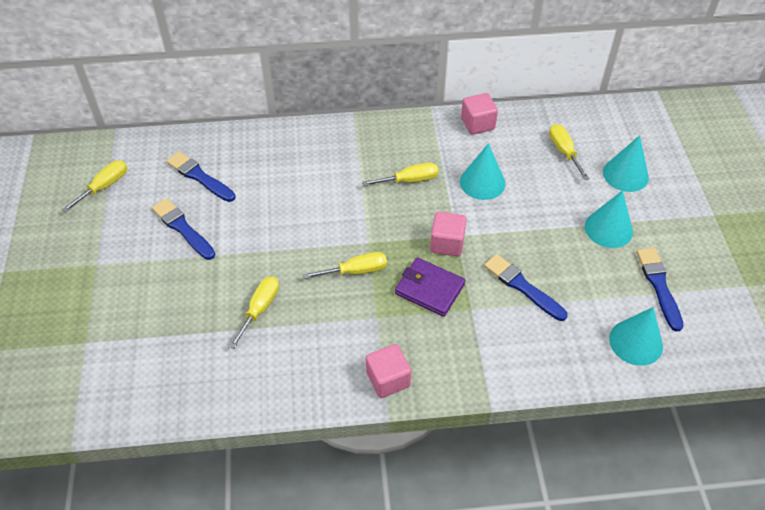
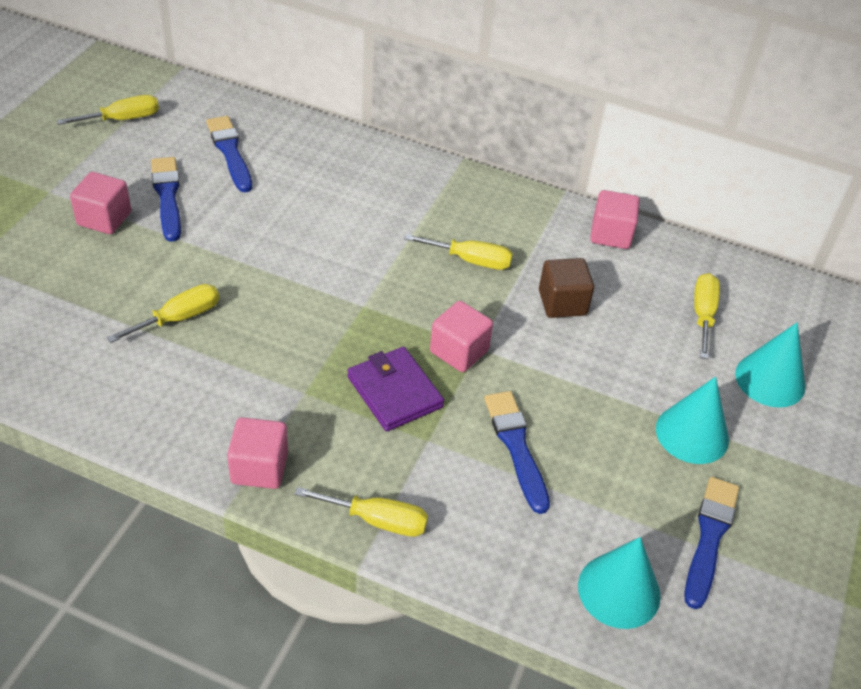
camera: 25 degrees right, 5 degrees down
(152, 265) = (104, 218): none -> pink cube
(356, 271) = (322, 330): yellow screwdriver -> yellow screwdriver (377, 520)
(482, 182) = (562, 303): turquoise cone -> brown cube

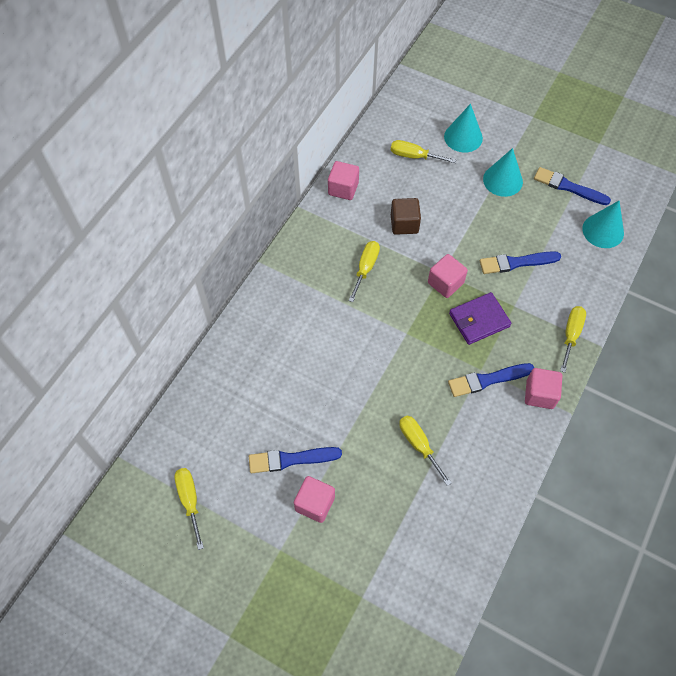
camera: 80 degrees left, 15 degrees up
(230, 152) = (240, 416): blue brush -> blue brush (487, 380)

